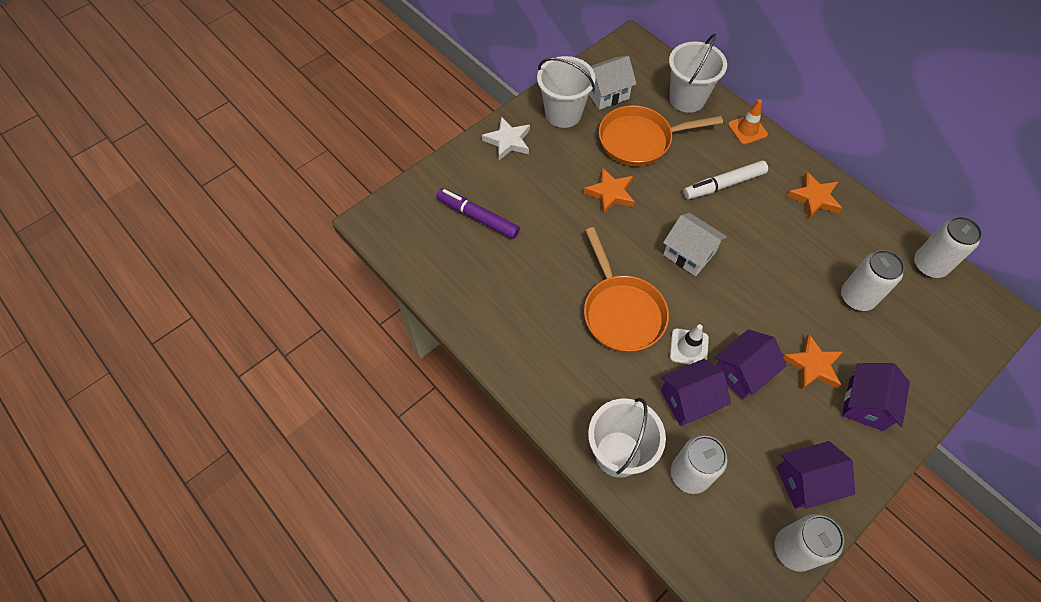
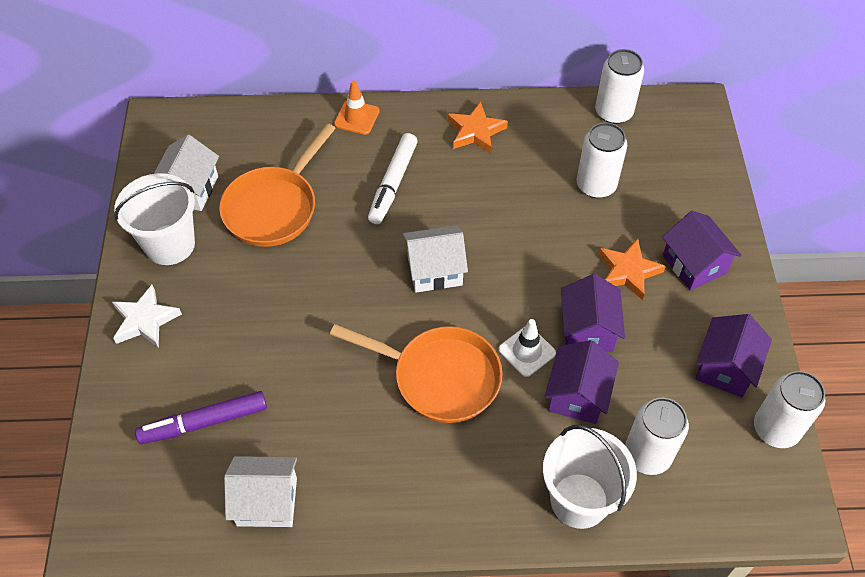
camera: 50 degrees left, 5 degrees down
(461, 284) = (267, 501): none -> white house
(610, 193) = (305, 280): orange star -> none
(687, 99) = (272, 132): white bucket -> none

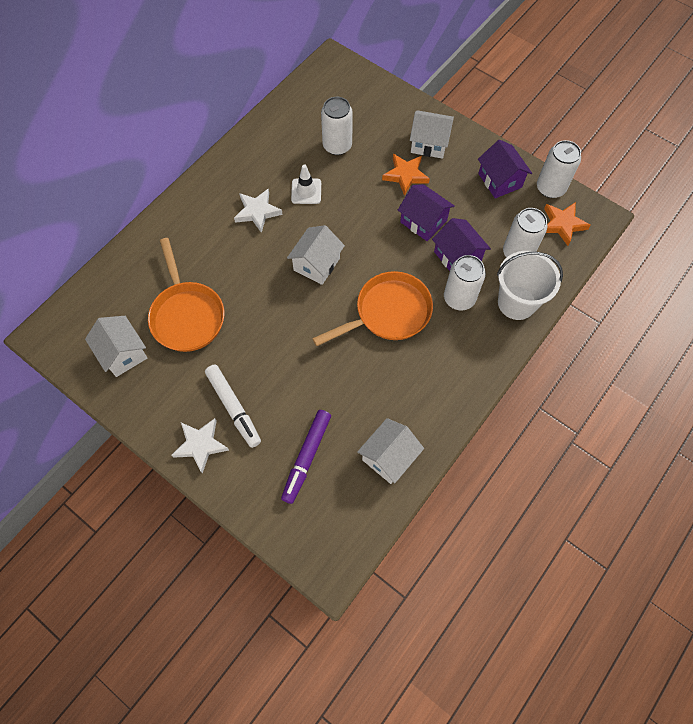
camera: 50 degrees left, 10 degrees up
(170, 244) = (155, 393): white bucket -> none
(357, 117) = (164, 223): orange traffic cone -> none
(393, 183) = (235, 240): white marker -> white marker (234, 407)
(444, 177) = (257, 212): none -> white star
(475, 131) = (241, 172): orange star -> orange star (562, 224)
(527, 351) = (410, 259): white traffic cone -> white traffic cone (306, 191)
(613, 112) = (297, 99): white can -> white can (459, 298)
(694, 264) = (429, 144): purple house -> white house

